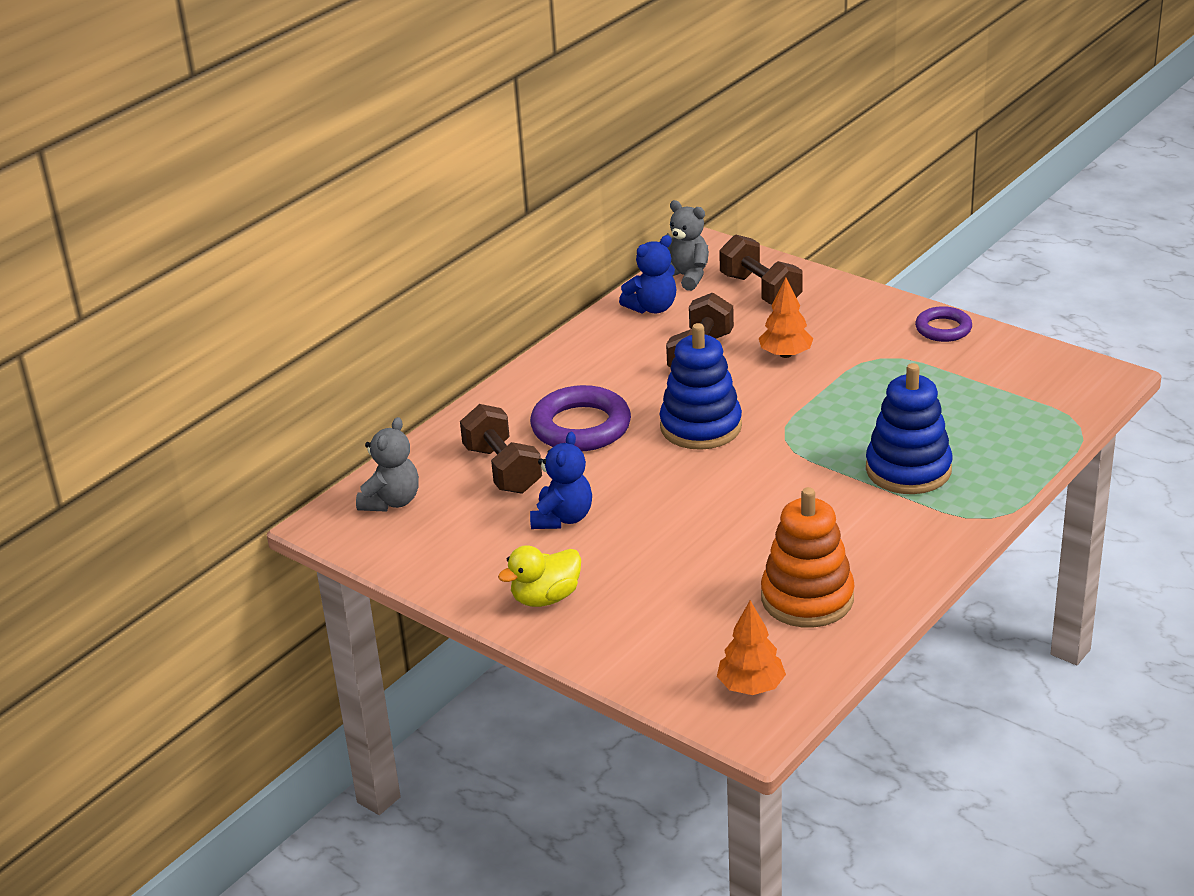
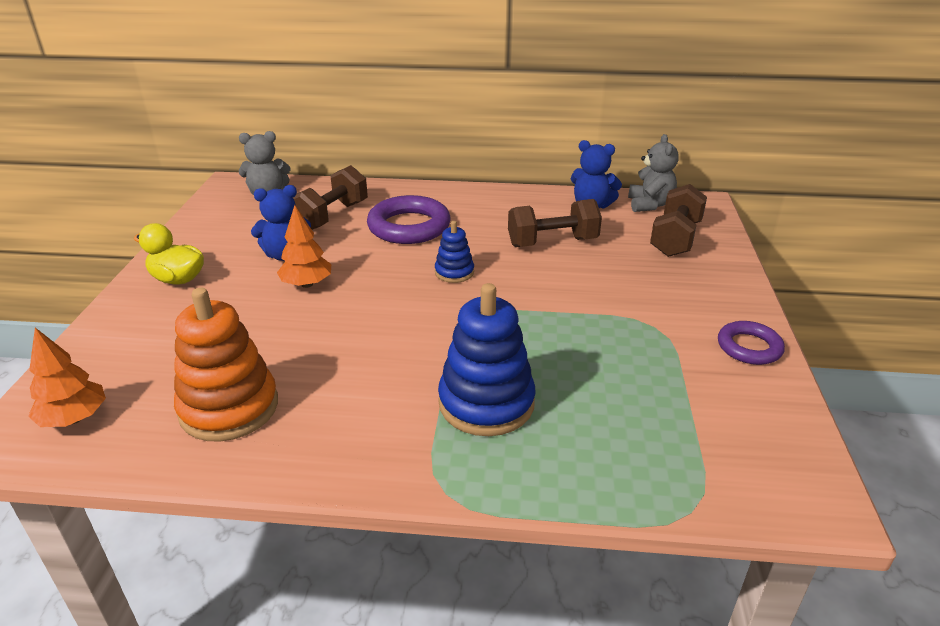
camera: 55 degrees right, 0 degrees up
(701, 427) = (454, 272): blue stacking toy -> blue stacking toy, size x0.53
(785, 354) = (599, 277): orange tree -> orange tree (306, 284)

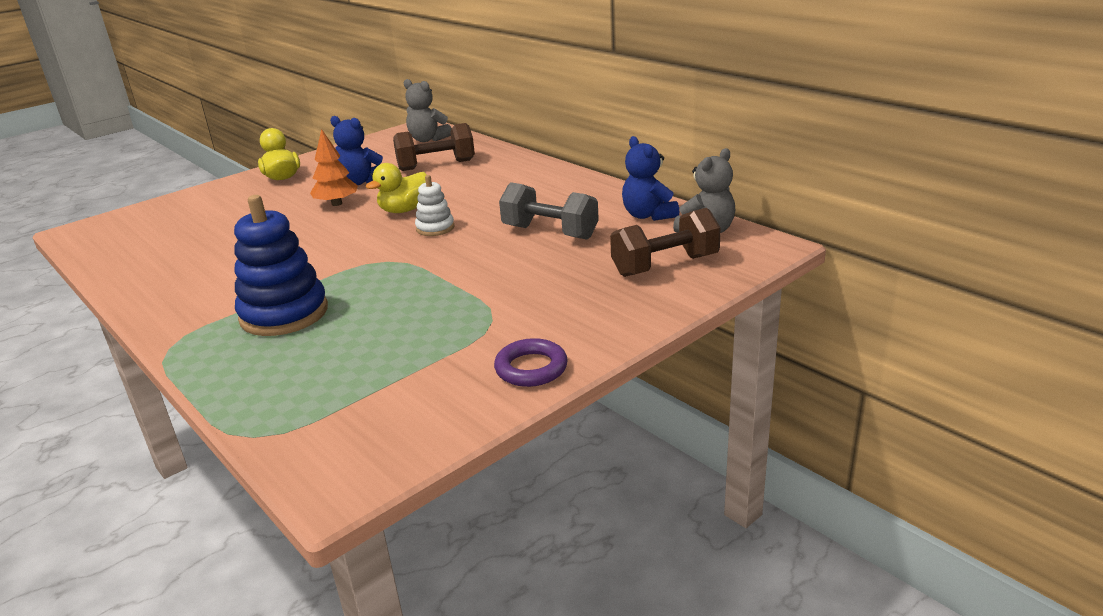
camera: 45 degrees right, 5 degrees down
(74, 418) = (114, 232): orange tree -> none
(229, 408) = (173, 255): orange stacking toy -> none
(391, 266) = (404, 210): none -> yellow duck
(409, 226) = (471, 187): purple ring -> none
(454, 272) = (435, 228): blue stacking toy -> white stacking toy
(552, 242) = (550, 232): brown dumbbell -> grey dumbbell

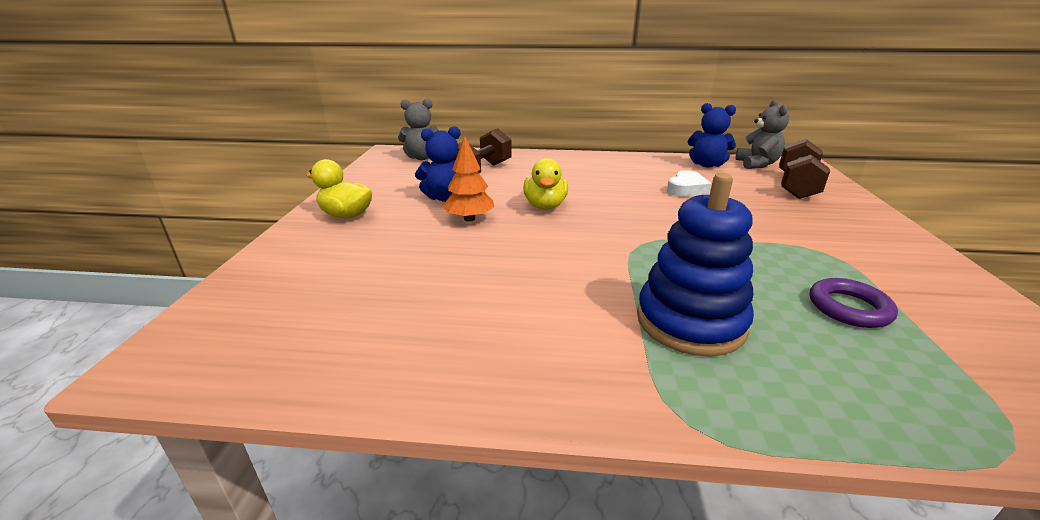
camera: 45 degrees left, 0 degrees up
(435, 228) = (606, 210): white stacking toy -> none
(531, 368) = (935, 270): purple ring -> purple ring (849, 308)
(550, 232) = (686, 189): grey dumbbell -> white heart

